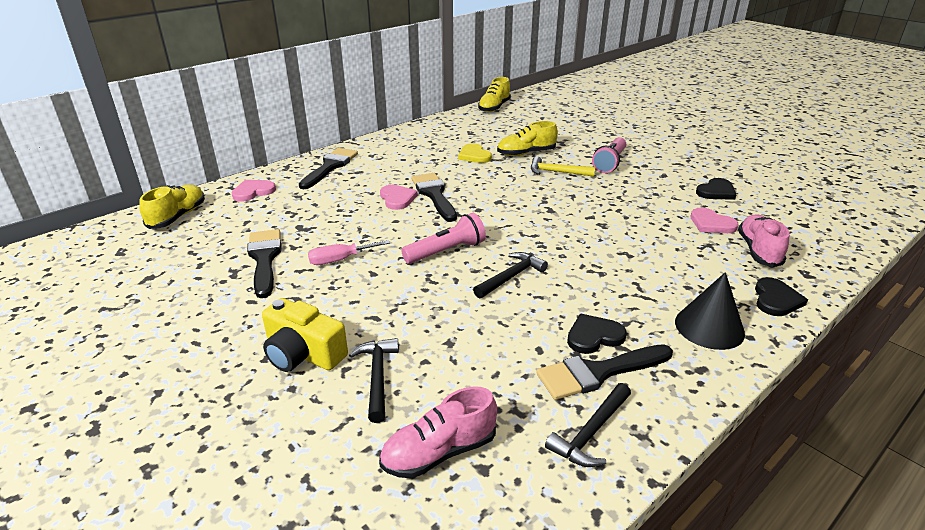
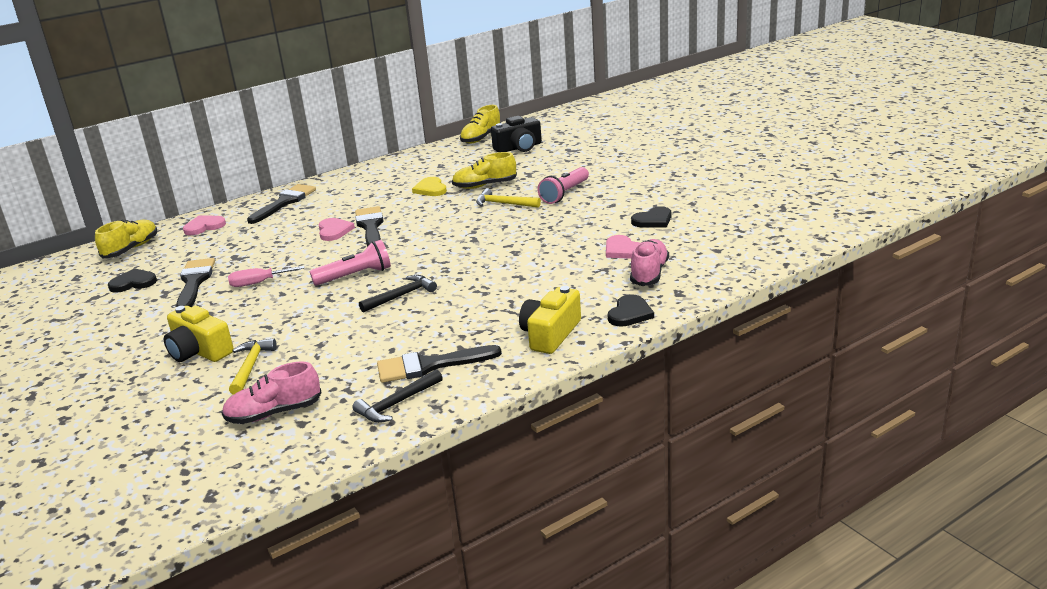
camera: 10 degrees right, 5 degrees down
(377, 377) = (250, 366): black hammer -> yellow hammer
(535, 117) = (519, 148): none -> black camera
(594, 336) = (444, 340): black heart -> black heart (133, 283)
(709, 327) = (550, 334): black cone -> yellow camera

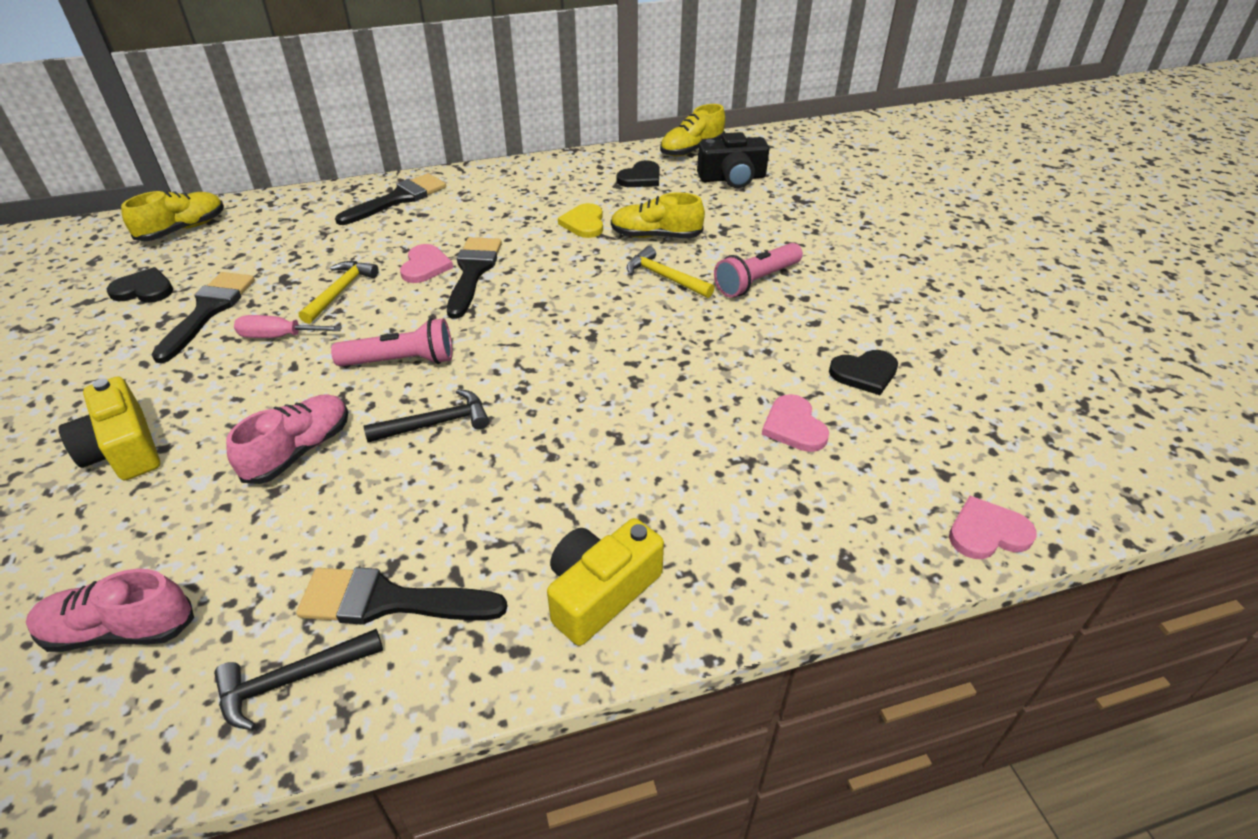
camera: 15 degrees right, 15 degrees up
(204, 226) = (285, 215): pink heart -> pink heart (987, 532)
(250, 366) = (160, 507): yellow hammer -> yellow hammer (340, 291)
(630, 313) = (746, 585): black heart -> black heart (640, 178)
(649, 274) = (814, 495): pink shoe -> pink shoe (299, 451)

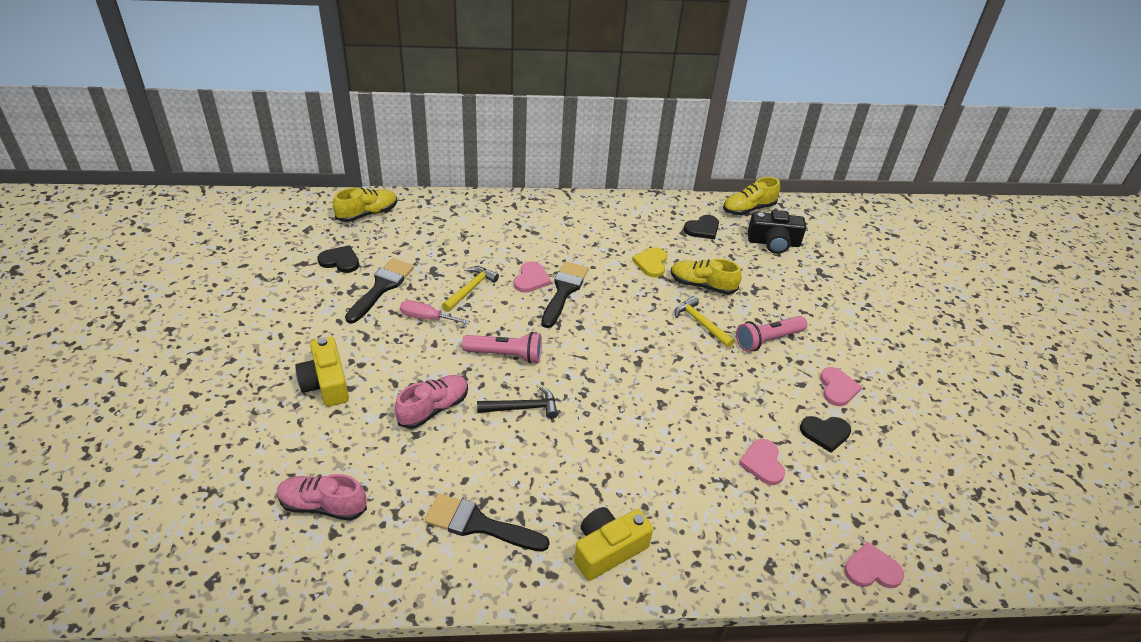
camera: 10 degrees right, 0 degrees up
(292, 680) = (418, 560): black hammer -> none
(398, 199) = (519, 215): black brush -> none
(862, 318) = (837, 388): none -> pink heart

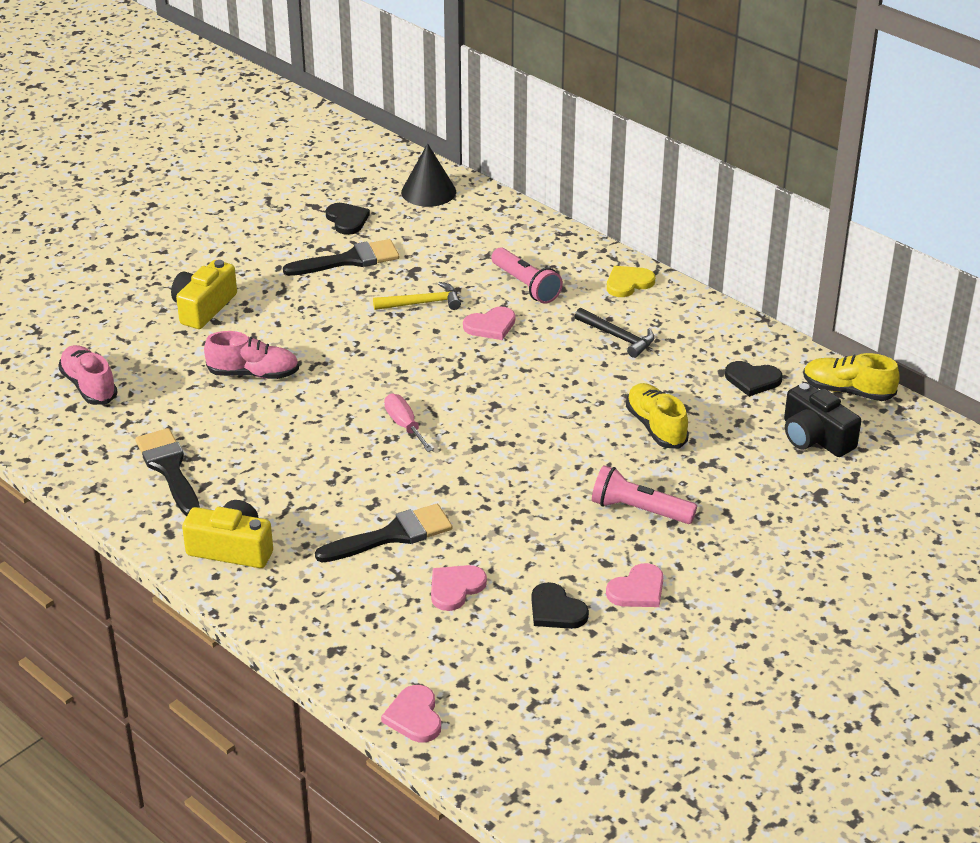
camera: 50 degrees right, 5 degrees down
(367, 214) = (428, 191): yellow shoe -> black cone
(426, 318) = (350, 305): pink screwdriver -> pink screwdriver (404, 425)
(505, 355) = (370, 371): pink flashlight -> pink flashlight (526, 285)
(522, 408) = (322, 417): black hammer -> black hammer (618, 337)
(564, 291) = (505, 352): black brush -> black brush (392, 535)
(651, 263) = (635, 378): yellow heart -> yellow heart (628, 283)
(700, 323) = (594, 455): yellow hammer -> none
(871, 569) = (414, 716): pink heart -> pink heart turned 150 degrees counterclockwise

